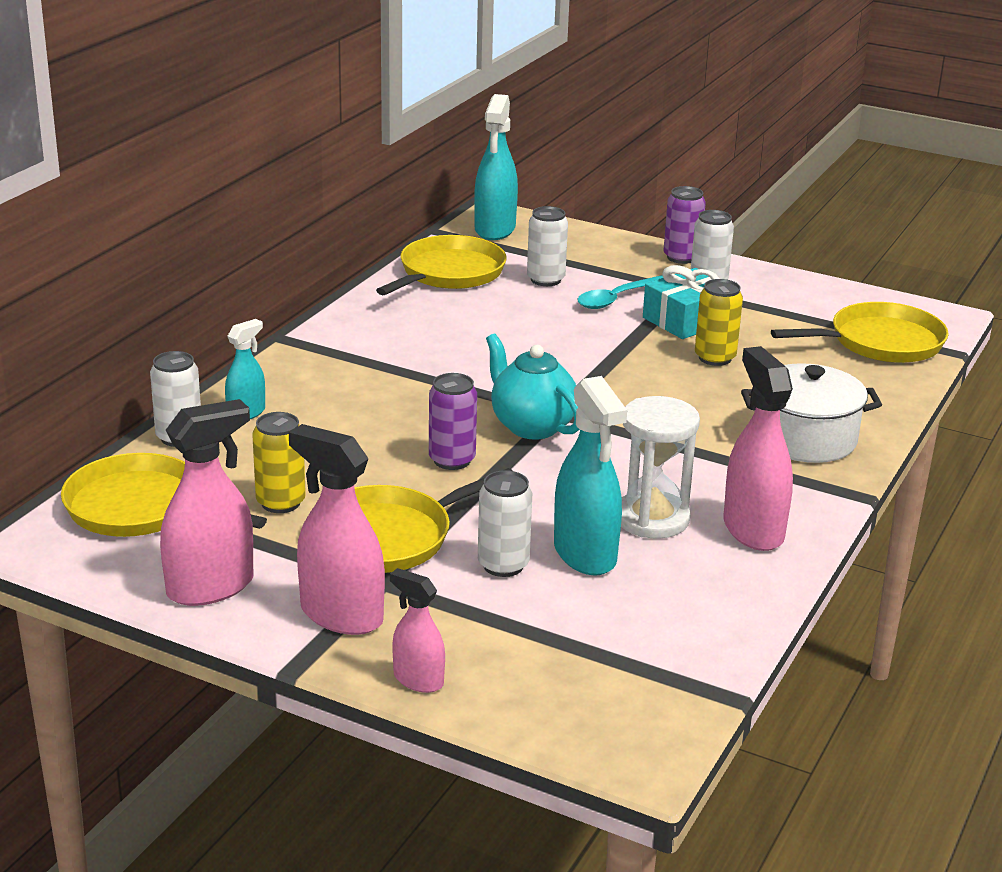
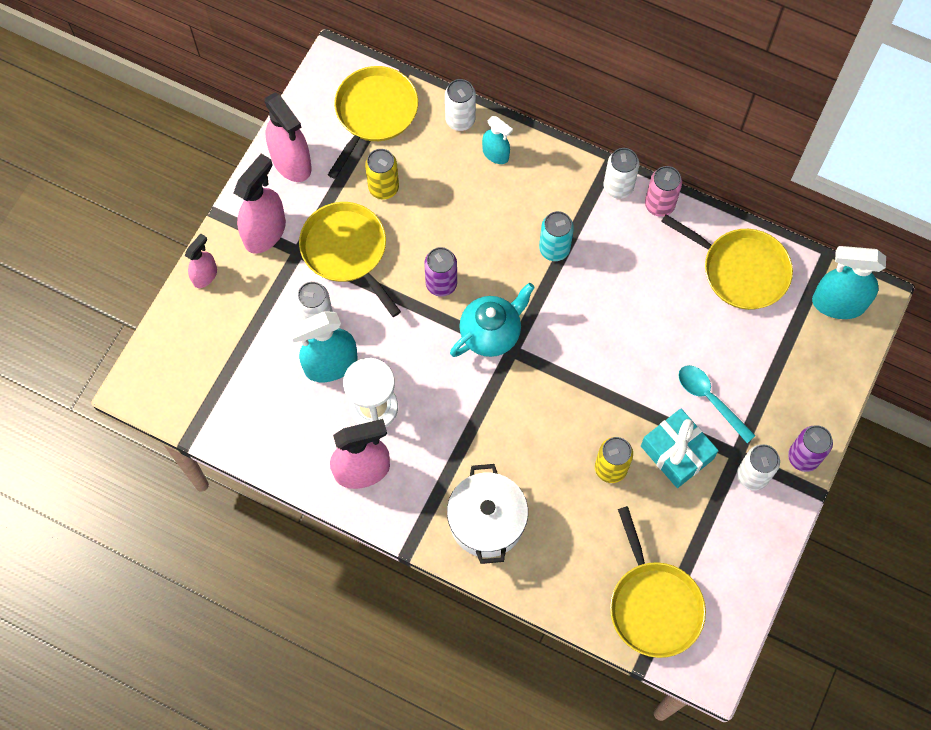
camera: 90 degrees right, 40 degrees up
(351, 312) = (659, 205): none -> pink can
(405, 378) = (554, 249): none -> turquoise can
(545, 280) = (739, 344): white can -> white can (618, 187)

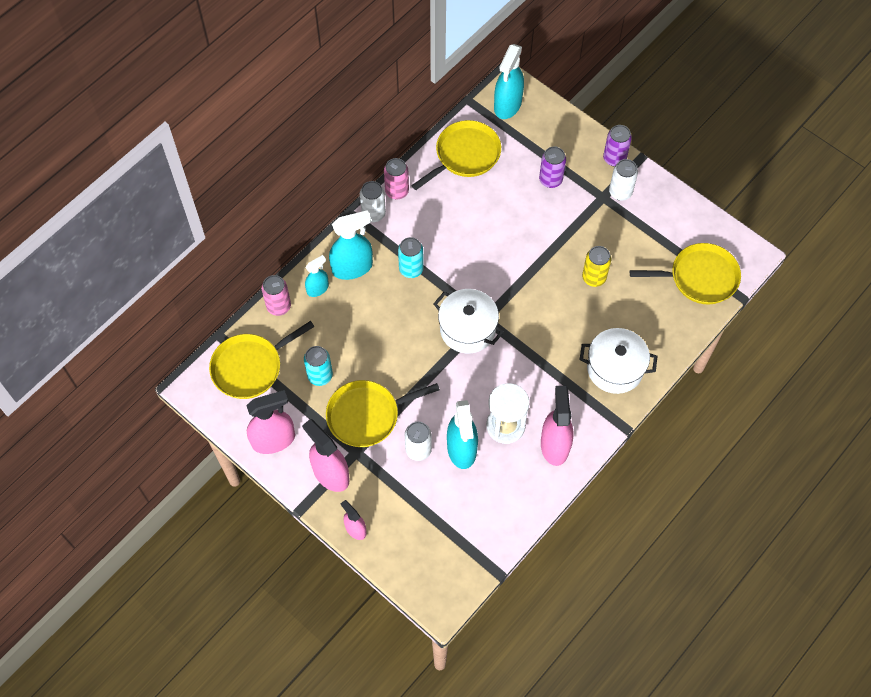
camera: 75 degrees left, 5 degrees down
(374, 113) = (250, 367): yellow pan -> yellow pan turned 75 degrees counterclockwise
(383, 188) = (320, 376): yellow can -> turquoise can
(441, 284) = (416, 353): purple can -> purple can (550, 180)
(460, 120) = (279, 306): white can -> pink can
(491, 333) = (467, 329): turquoise teapot -> white pot
(536, 183) = (352, 267): none -> turquoise spray bottle
(677, 452) = (592, 233): turquoise gift -> none
(709, 399) = (558, 202): turquoise spoon -> none

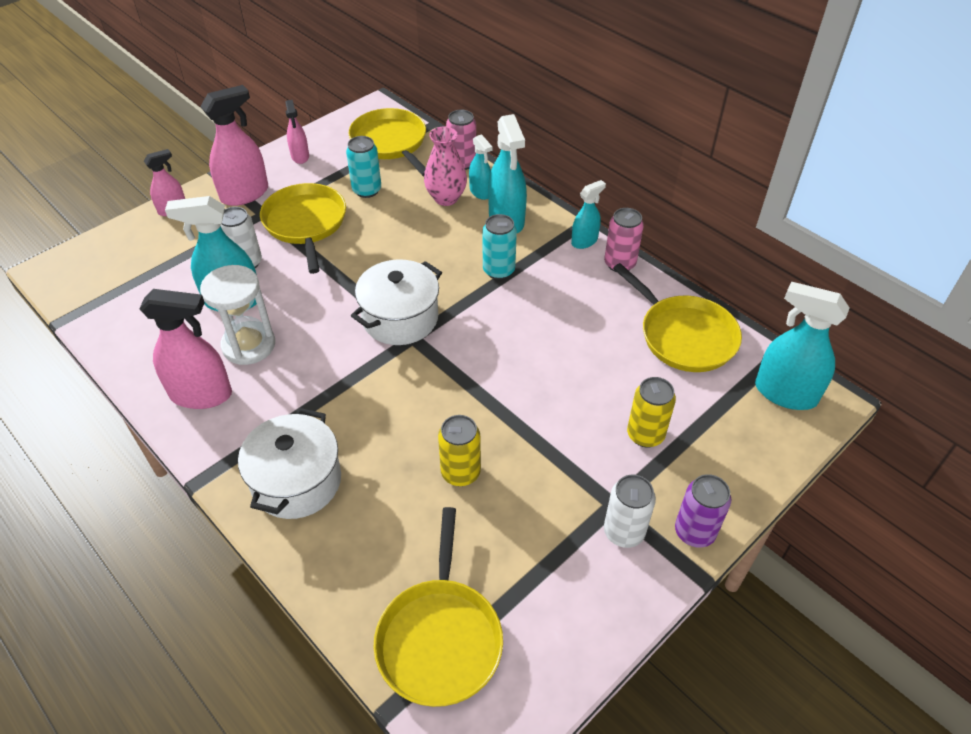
camera: 95 degrees right, 15 degrees down
(273, 440) = (300, 156): pink spray bottle -> pink spray bottle, size x0.57
(327, 313) = (446, 198): none -> pink vase
(373, 214) = (584, 241): white can -> turquoise spray bottle
(550, 180) = (645, 435): purple can -> yellow can

